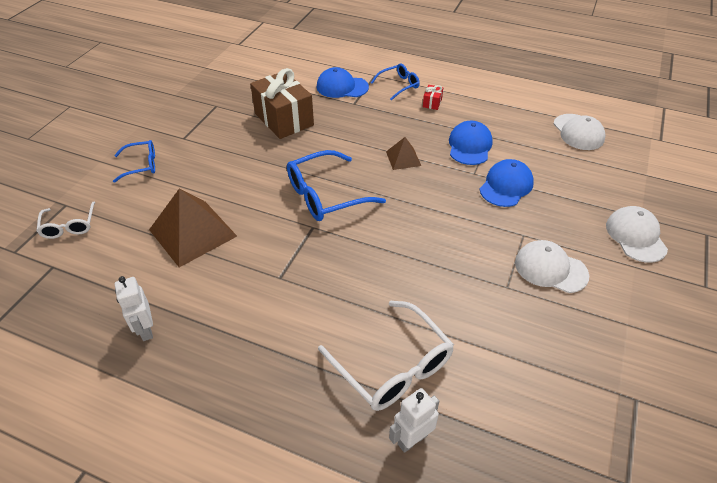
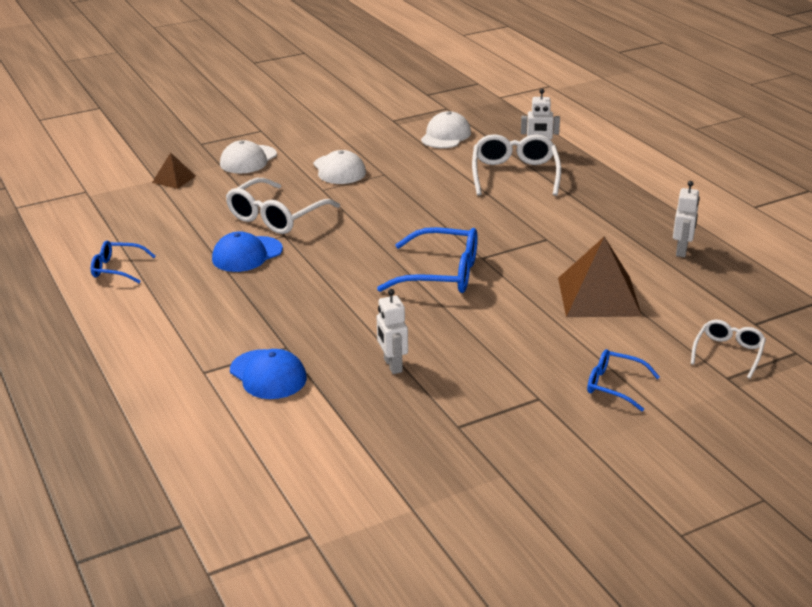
camera: 140 degrees left, 15 degrees down
(284, 119) = (392, 365): brown gift -> white robot
(399, 85) = (201, 344): blue glasses -> blue glasses (117, 269)
(403, 158) = (325, 271): brown pyramid -> brown pyramid (174, 179)
(432, 103) = (204, 307): red gift -> none
(506, 186) = (276, 217): blue cap -> white glasses
(578, 132) = (133, 223): white cap -> white cap (446, 136)

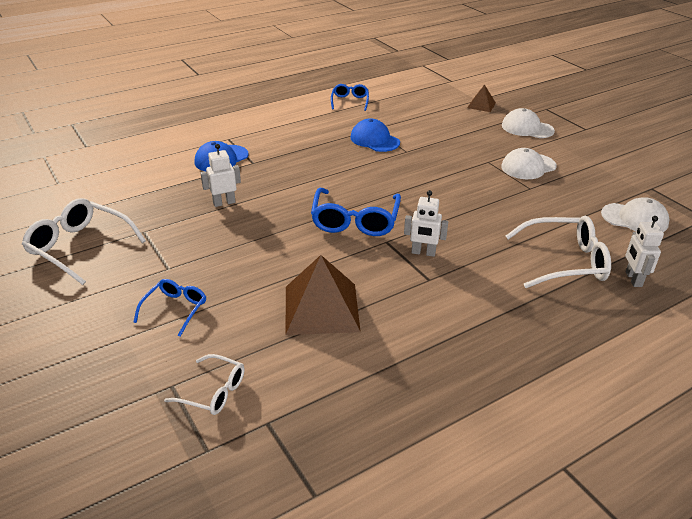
camera: 85 degrees right, 5 degrees up
(276, 217) = (434, 146): white glasses -> white glasses (79, 247)
(682, 251) = (423, 378): white robot -> white robot (423, 253)

